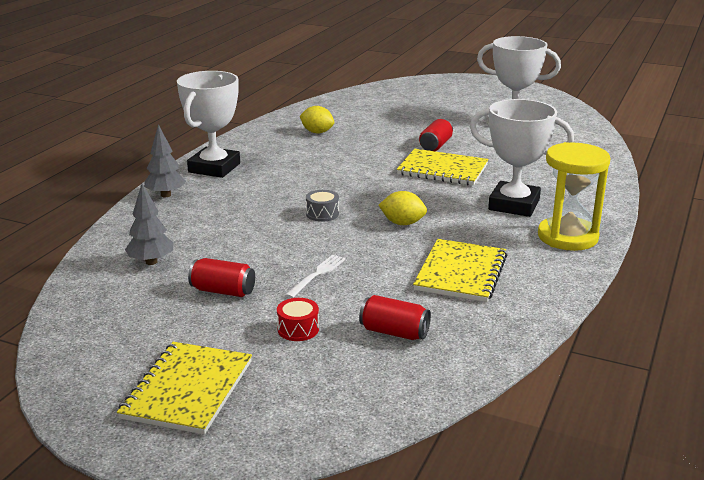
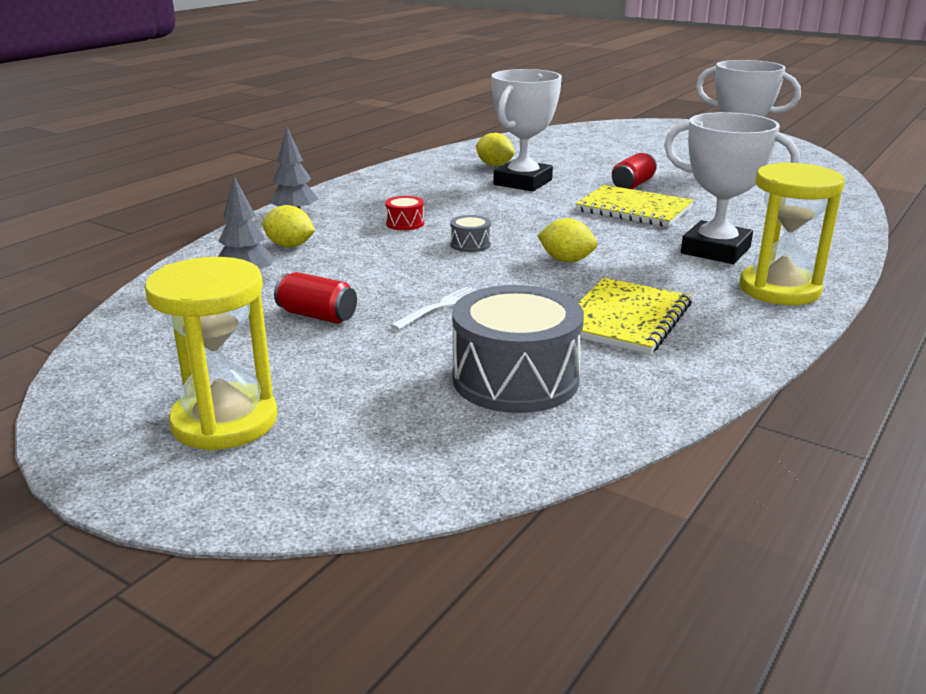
camera: 10 degrees right, 0 degrees up
(174, 227) = (289, 246): none -> yellow lemon
(188, 389) = (224, 421): yellow notebook -> yellow hourglass
(214, 168) = (361, 192): white trophy -> white trophy (523, 182)
(298, 329) = (392, 365): red drum -> red drum (405, 223)
(394, 332) = (515, 379): red can -> grey drum

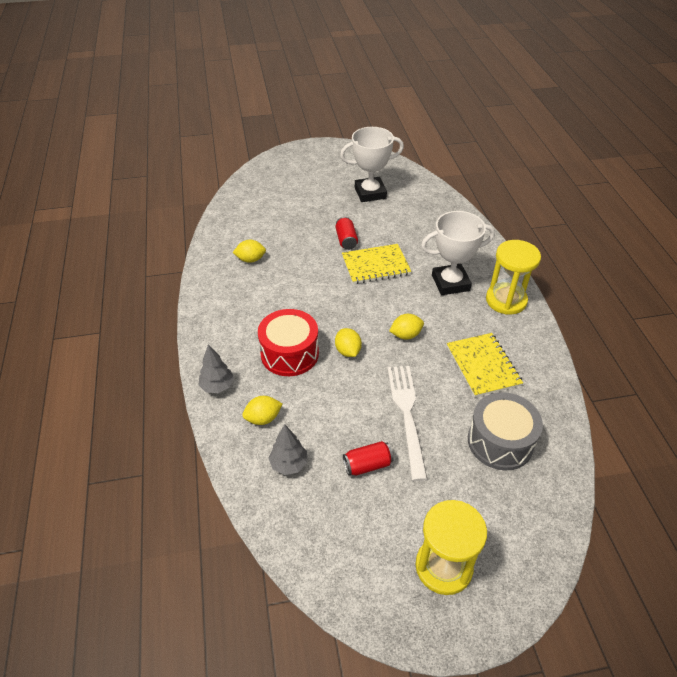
camera: 45 degrees left, 20 degrees up
(405, 223) = (289, 353): red drum -> red drum, size x2.27
(439, 307) = (407, 415): white fork -> white fork, size x1.99
(470, 244) = (348, 351): grey drum -> yellow lemon
(523, 182) = (291, 270): white trophy -> none

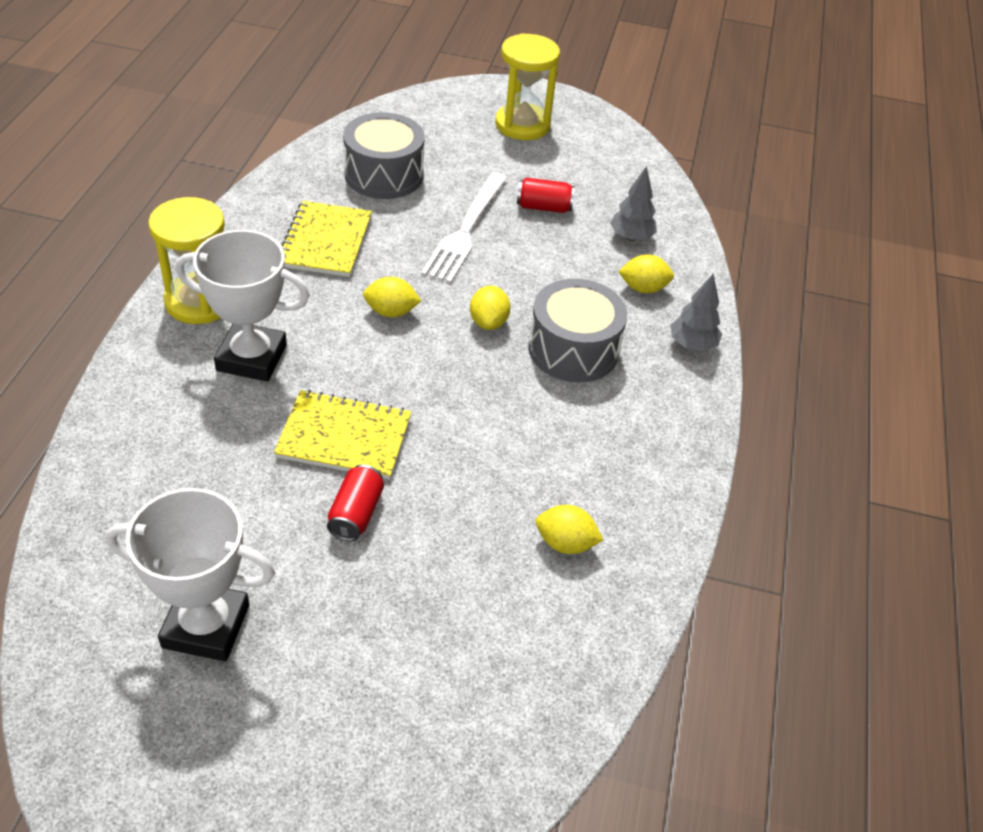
camera: 160 degrees left, 0 degrees up
(289, 353) = (573, 349): red drum -> grey drum

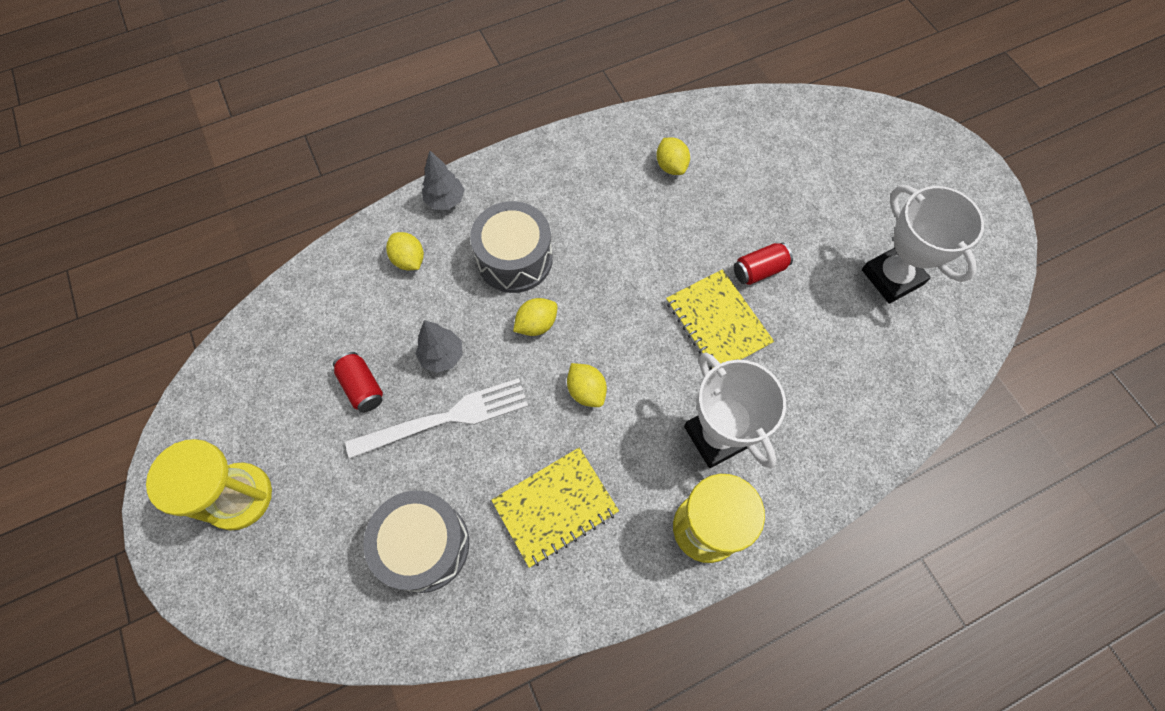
camera: 125 degrees left, 20 degrees up
(631, 237) = (351, 304): grey tree -> grey tree (442, 356)

